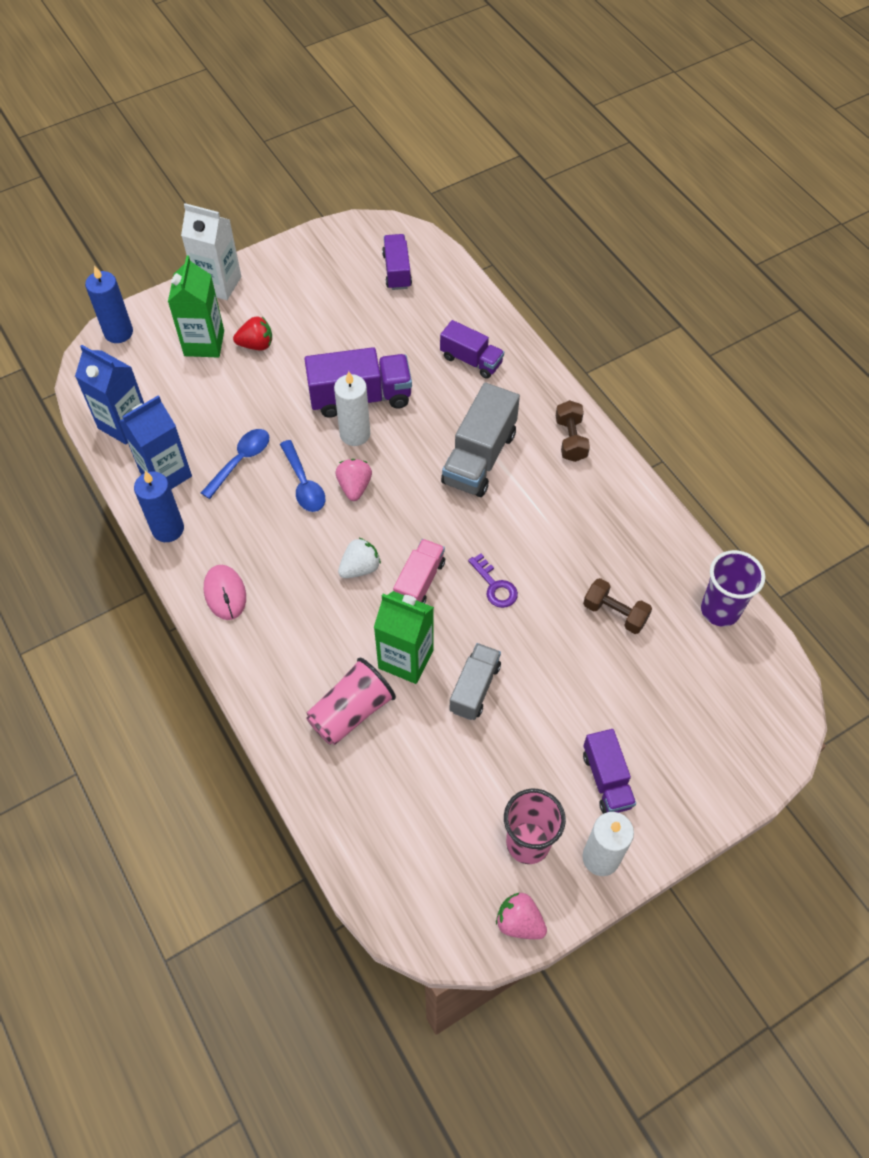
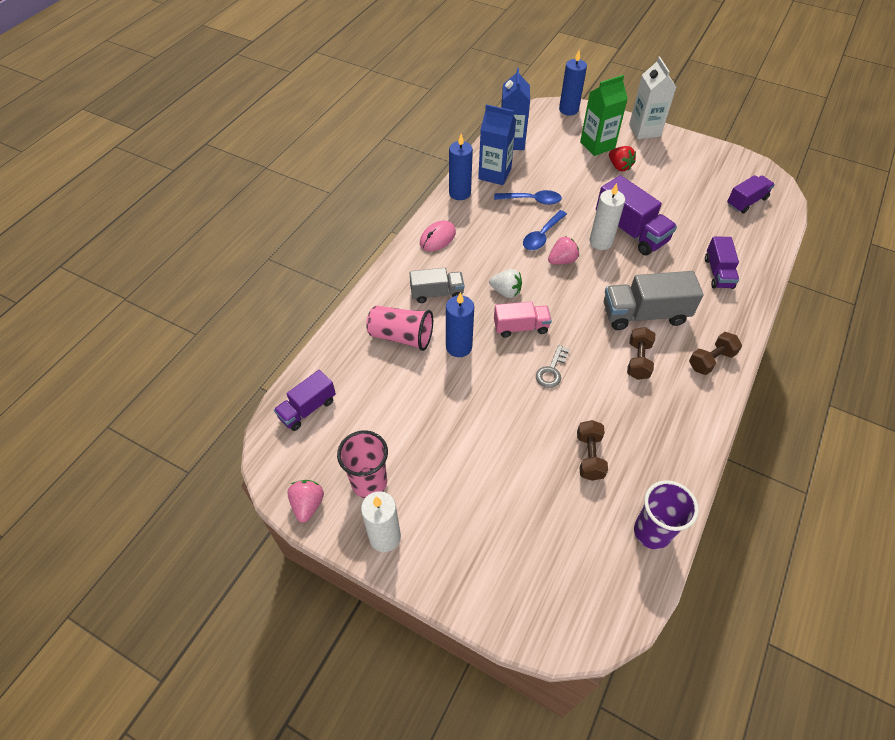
camera: 60 degrees right, 5 degrees down
(406, 659) = (459, 347): green carton -> blue candle
(475, 688) = (464, 396): grey truck -> grey truck (437, 293)
(495, 586) = (551, 370): purple key -> grey key
(531, 500) = (638, 360): none -> brown dumbbell
(606, 779) = (449, 513): purple truck -> purple truck (307, 408)

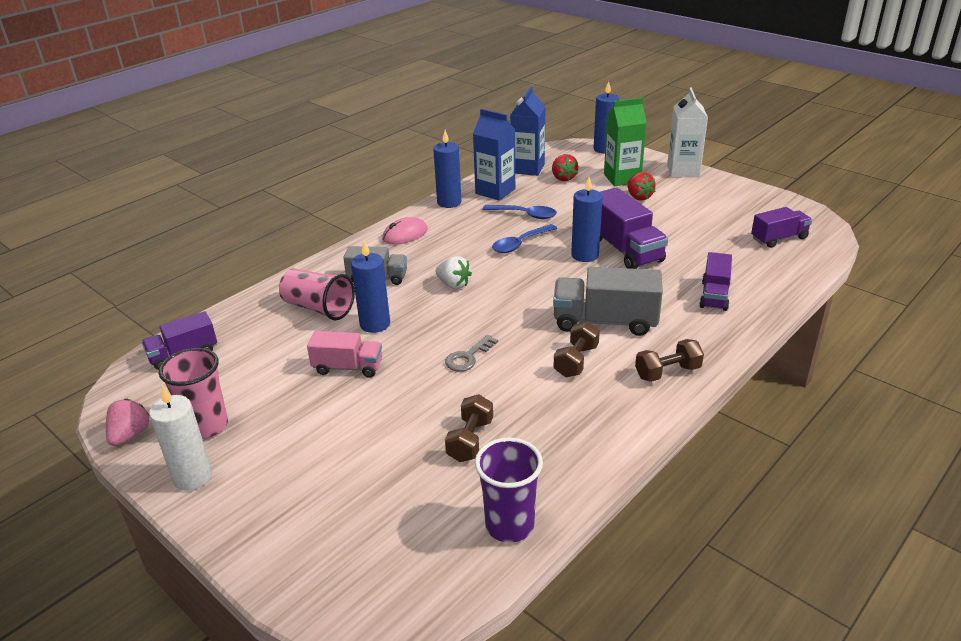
camera: 15 degrees right, 20 degrees down
(521, 327) = (453, 316): pink truck -> pink truck (348, 367)
(547, 150) = (563, 178): none -> red strawberry
(562, 260) = (531, 266): pink strawberry -> none
(601, 242) = (585, 255): white candle -> blue candle

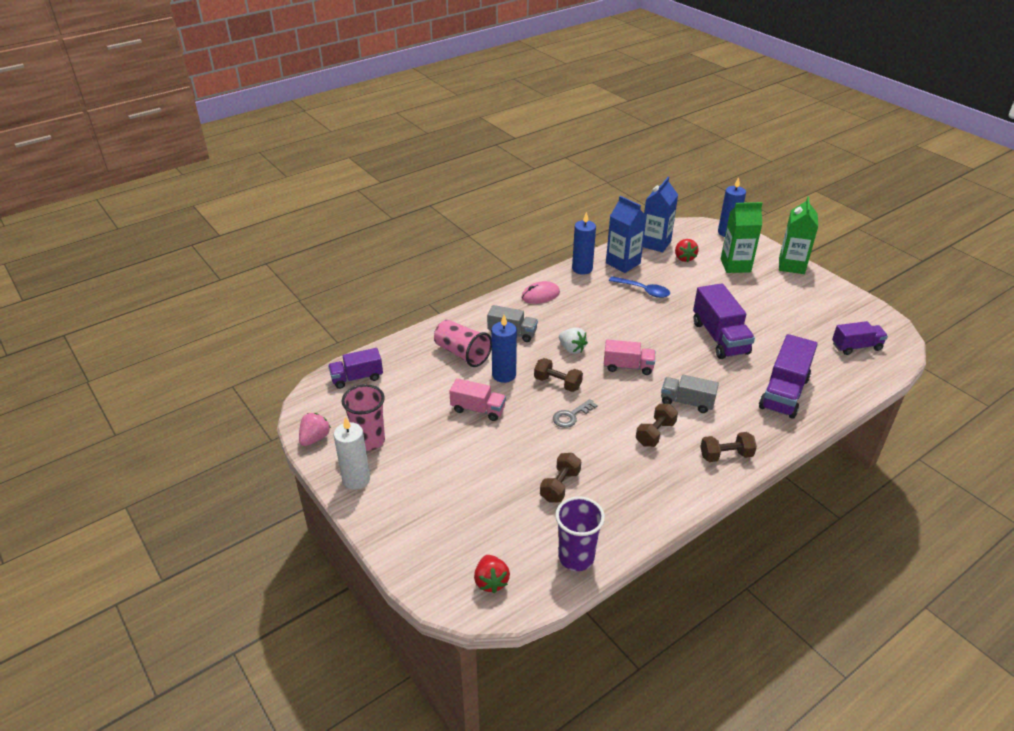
camera: 10 degrees right, 5 degrees up
(444, 324) = (557, 383): none -> brown dumbbell
(520, 244) = (633, 318): blue spoon -> none
(525, 294) = (628, 367): none -> pink truck
(585, 255) = (685, 338): blue candle -> none
(605, 321) = (687, 402): grey truck -> grey truck, size x0.63
(638, 197) = (745, 287): red strawberry -> red strawberry (491, 581)
(683, 171) = (791, 265): white carton -> green carton
(714, 295) = (784, 393): purple truck -> purple truck, size x1.59

